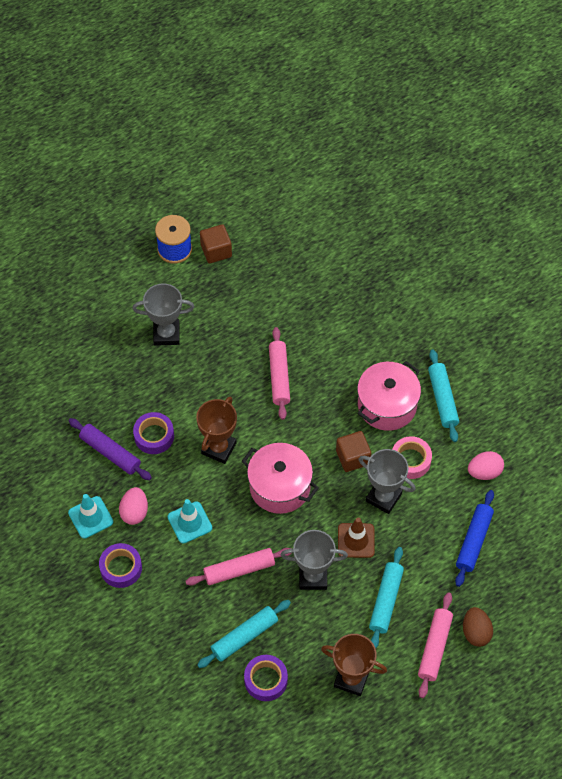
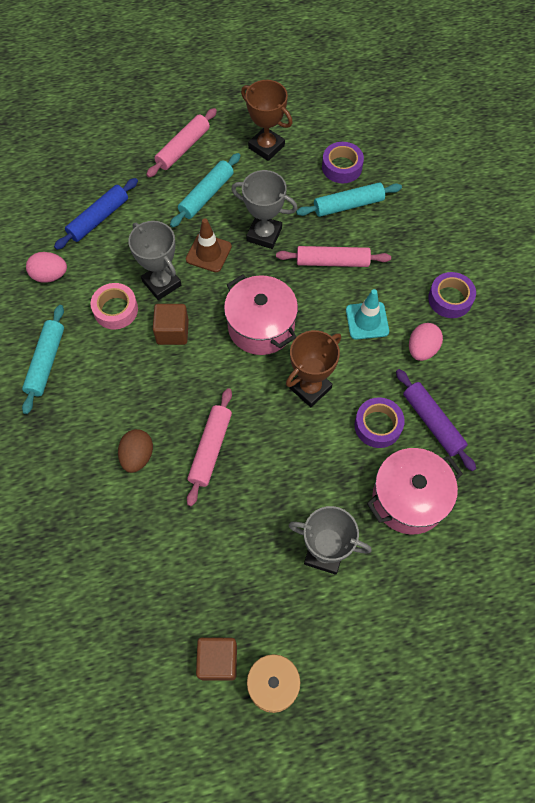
camera: 160 degrees left, 5 degrees up
(90, 517) = (470, 358): turquoise traffic cone -> none
(387, 405) = (108, 375): pink pot -> pink pot (408, 499)
(476, 632) = (141, 148): brown egg -> brown egg (137, 456)

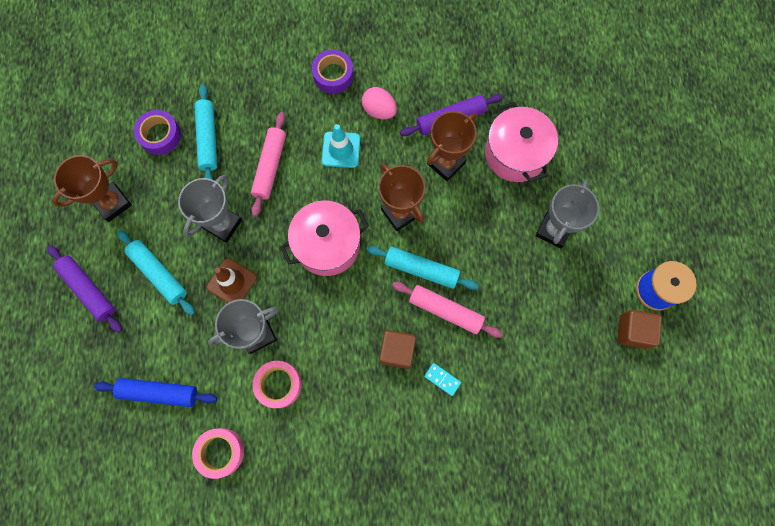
camera: 80 degrees left, 10 degrees up
(46, 362) = (325, 463): turquoise rolling pin -> turquoise rolling pin (421, 269)
(50, 275) = (220, 452): pink egg -> pink tape
(98, 218) = (159, 392): blue rolling pin -> blue rolling pin turned 45 degrees counterclockwise
(137, 456) = (442, 379): brown egg -> turquoise domino
(172, 332) = (316, 330): brown cube -> brown cube (397, 351)
(183, 148) = (88, 290): pink rolling pin -> purple rolling pin
(378, 425) = (446, 163): purple tape -> brown trophy

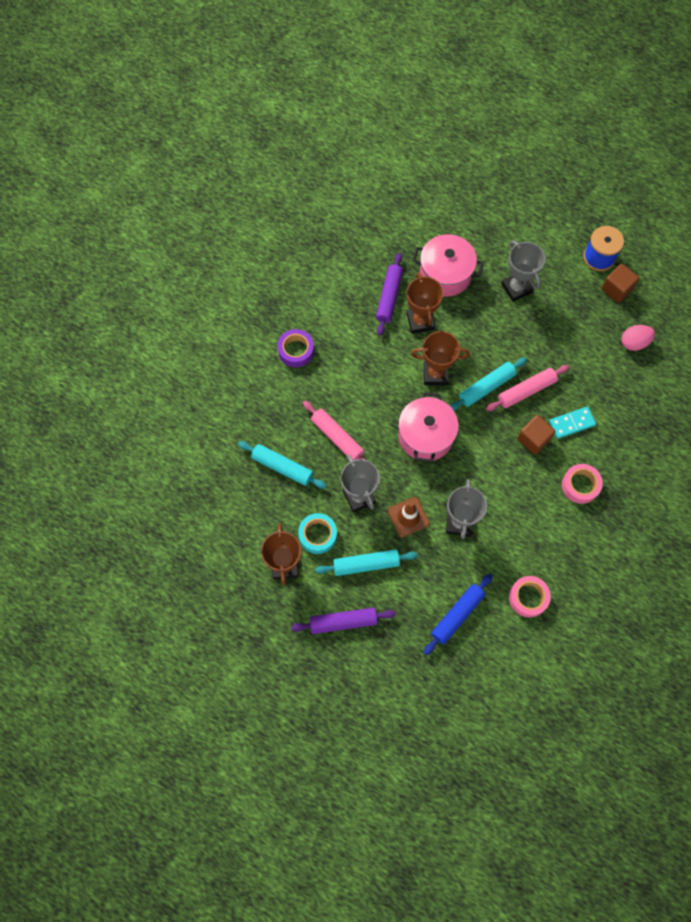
camera: 55 degrees left, 5 degrees down
(160, 135) = (253, 499): purple tape -> none
(161, 212) = (318, 535): none -> turquoise tape
(278, 384) = (505, 530): pink tape -> pink tape (580, 485)
(341, 150) = (359, 382): turquoise traffic cone -> none
(379, 110) = (347, 338): pink egg -> pink egg (634, 343)
(442, 379) = (572, 423): turquoise domino -> turquoise domino, size x1.54

